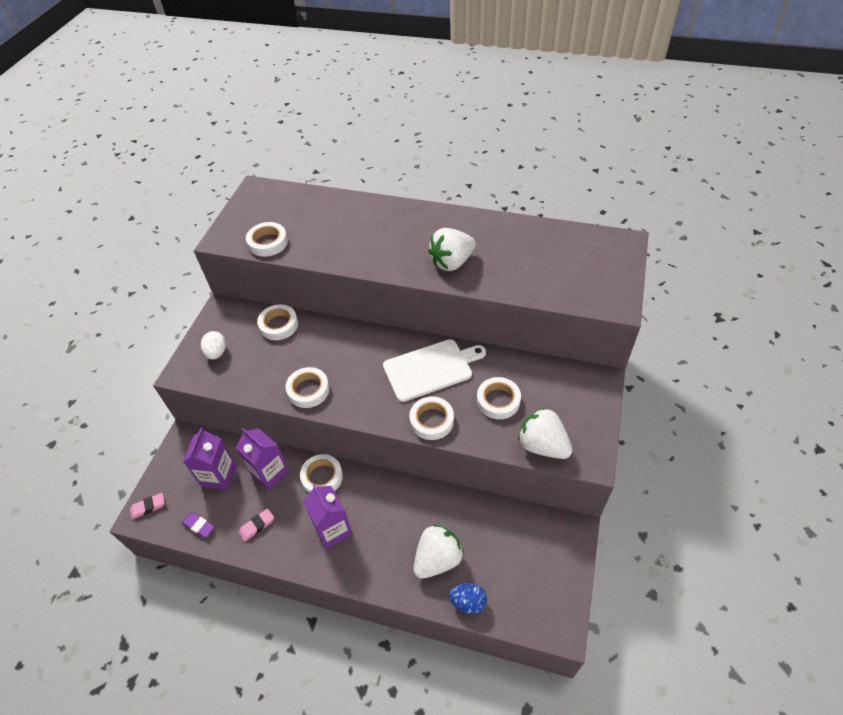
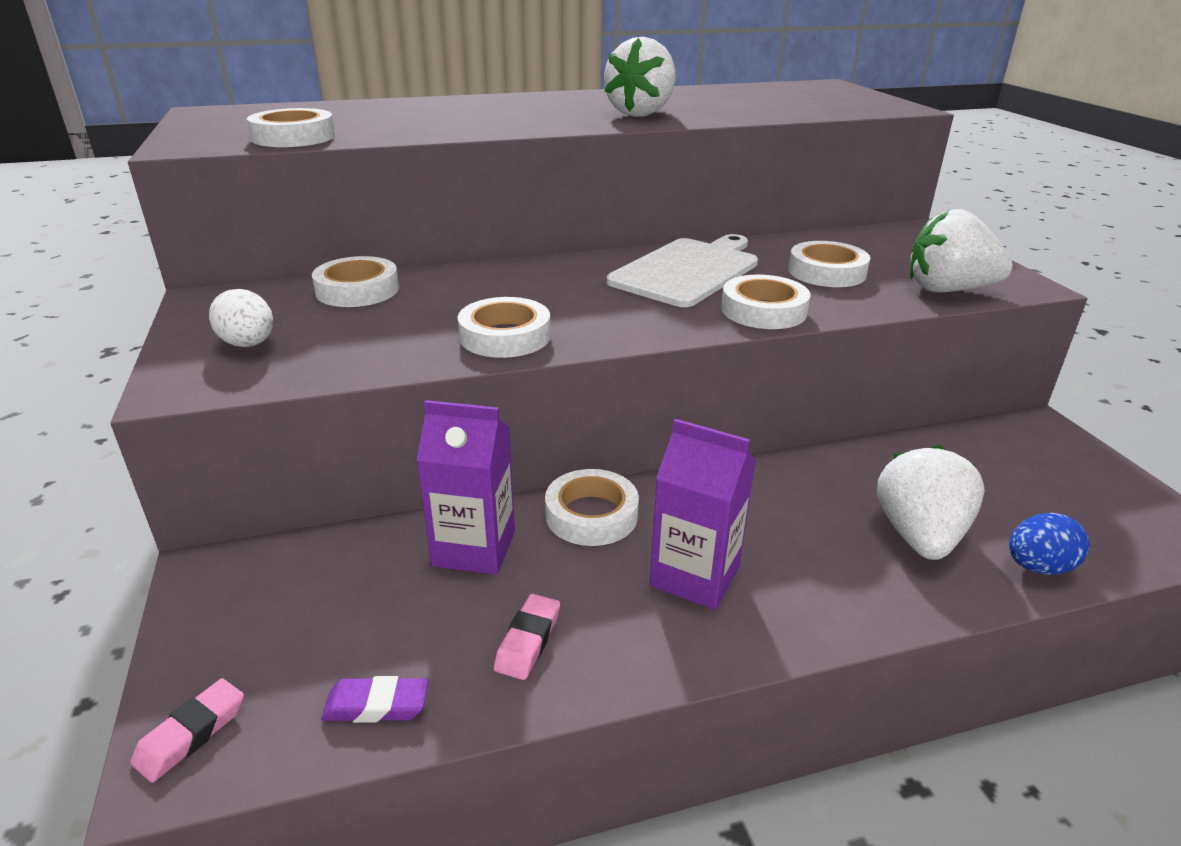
camera: 35 degrees left, 20 degrees down
(219, 475) = (355, 597): purple carton -> none

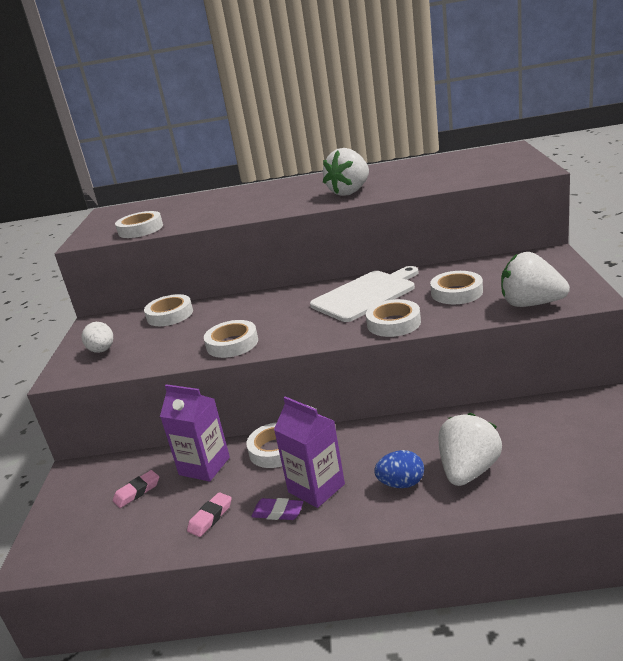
camera: 20 degrees right, 5 degrees down
(191, 734) = (43, 549): pink eraser -> pink eraser (137, 492)
(376, 705) = (126, 543): purple eraser -> purple eraser (278, 512)
(1038, 567) = (535, 494): blue egg -> blue egg (401, 484)

